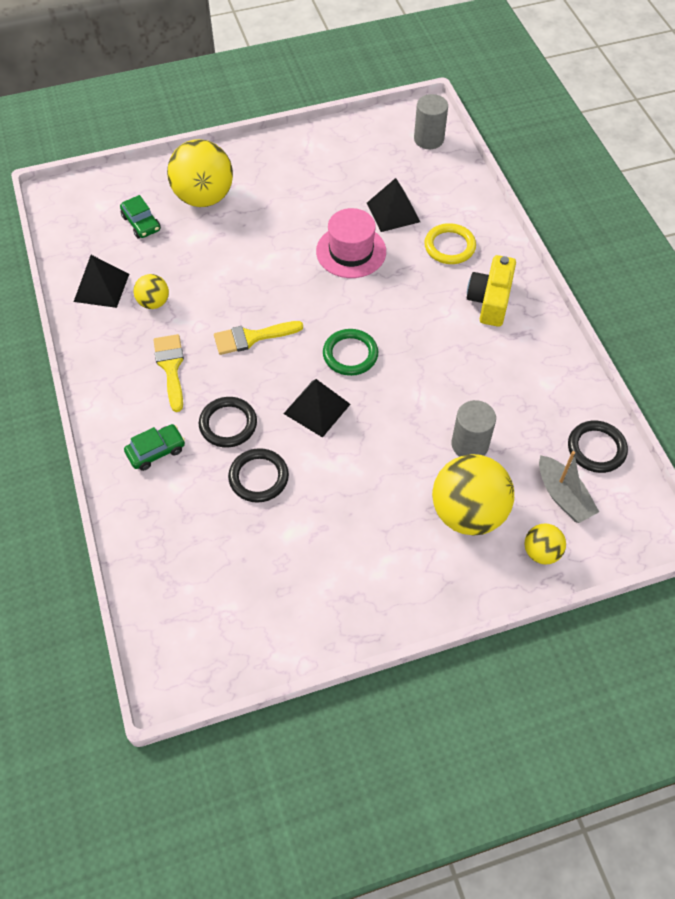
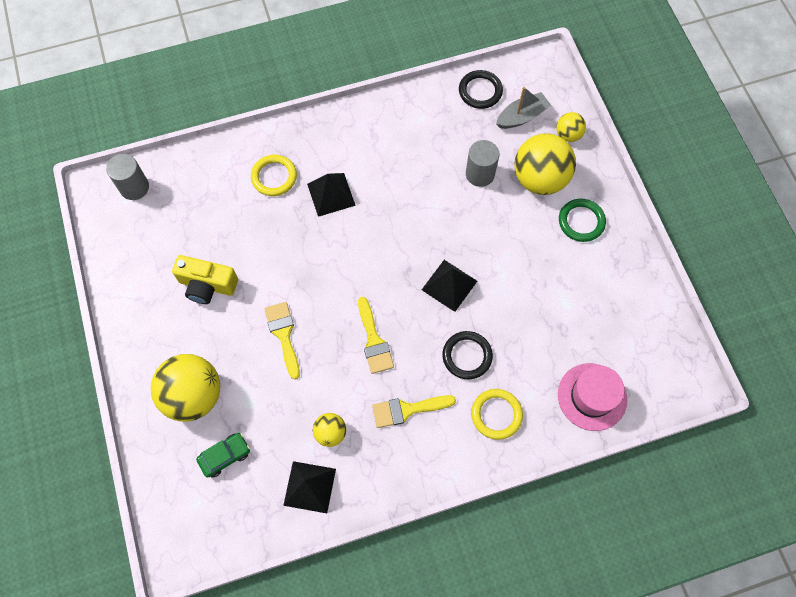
camera: 90 degrees left, 10 degrees up
(156, 451) = (496, 414): green car -> yellow ring
(258, 477) = (518, 329): black ring -> none
(262, 262) = (283, 335): none -> yellow brush
(350, 354) = (393, 259): green ring -> green ring (581, 221)
(351, 251) = (275, 257): pink hat -> pink hat (592, 396)
(393, 212) = (228, 221): black pyramid -> black pyramid (331, 194)
(490, 301) = (337, 150): yellow camera -> yellow camera (207, 285)

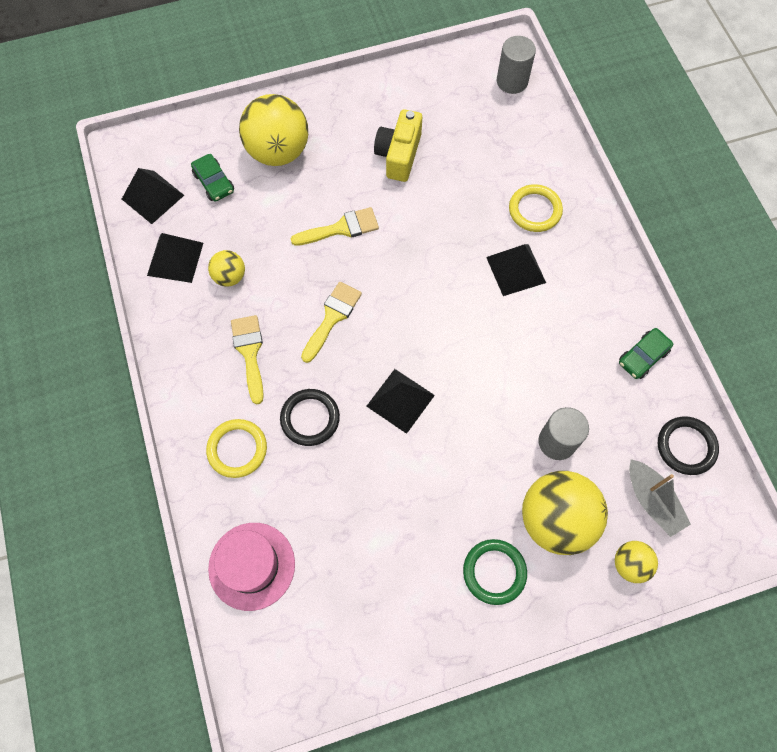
camera: 90 degrees right, 0 degrees up
(237, 517) = (152, 197): none -> black pyramid
(374, 340) = (332, 318): yellow brush -> yellow brush turned 135 degrees clockwise
(409, 111) = (643, 357): none -> green car

